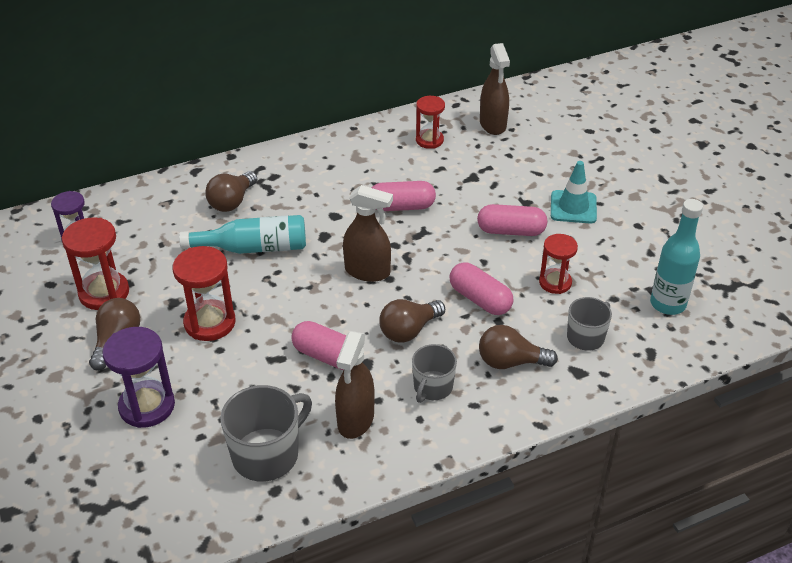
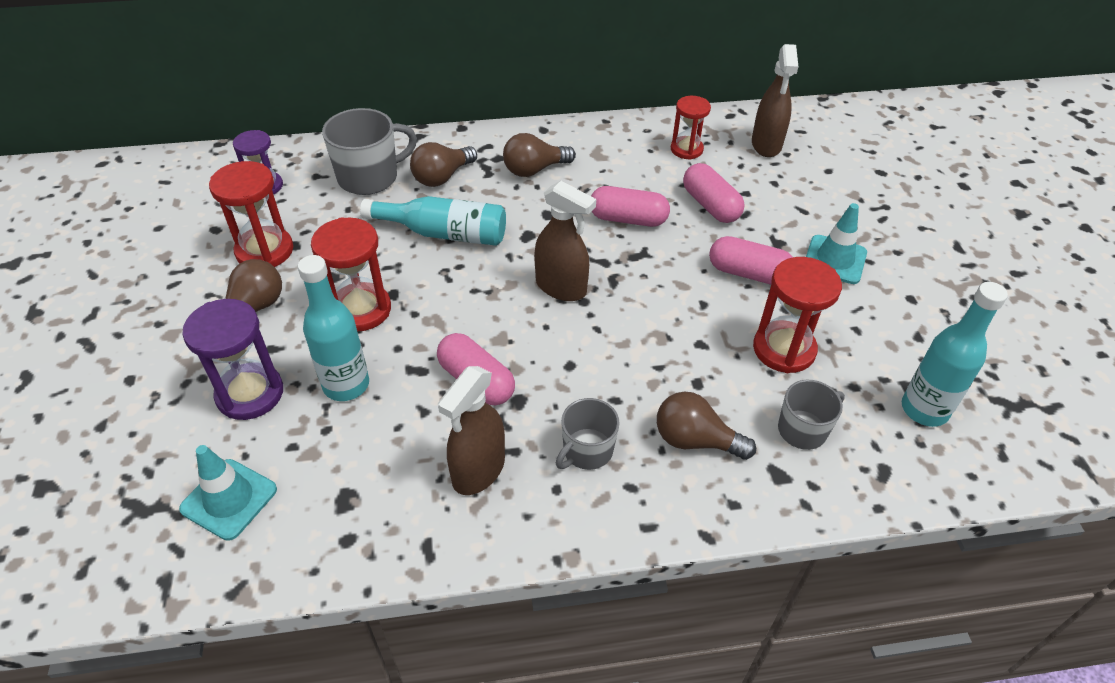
camera: 15 degrees right, 5 degrees up
(168, 485) = (229, 499): none -> turquoise traffic cone
(224, 382) = (346, 385): none -> turquoise bottle
(267, 454) = (357, 489): grey mug -> grey mug (369, 177)
(409, 330) = (584, 370): brown light bulb -> brown light bulb (534, 170)
(480, 299) = (683, 350): pink capsule -> pink capsule (710, 205)
(555, 282) = (784, 349): red hourglass -> red hourglass, size x1.51

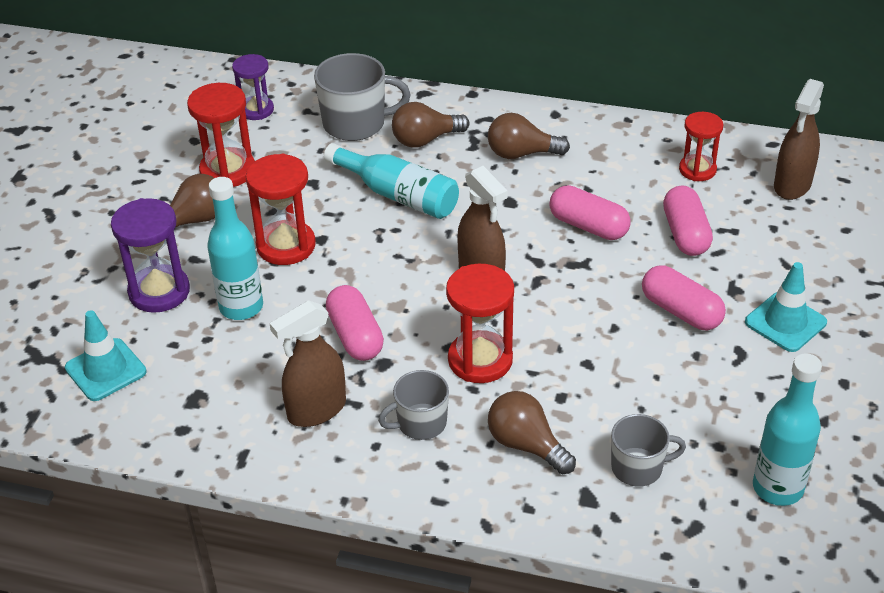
camera: 25 degrees right, 5 degrees down
(784, 349) = (669, 392): red hourglass -> red hourglass (480, 360)

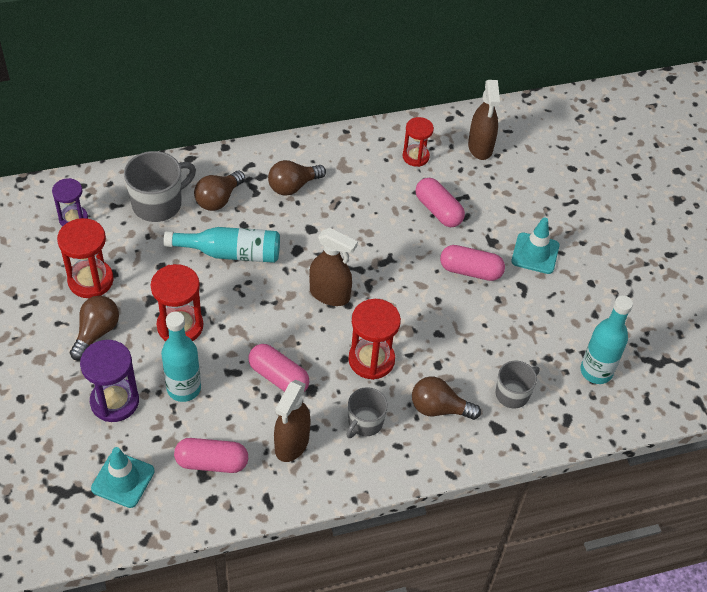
camera: 35 degrees left, 10 degrees up
(588, 226) = (374, 228): pink capsule -> pink capsule (212, 462)

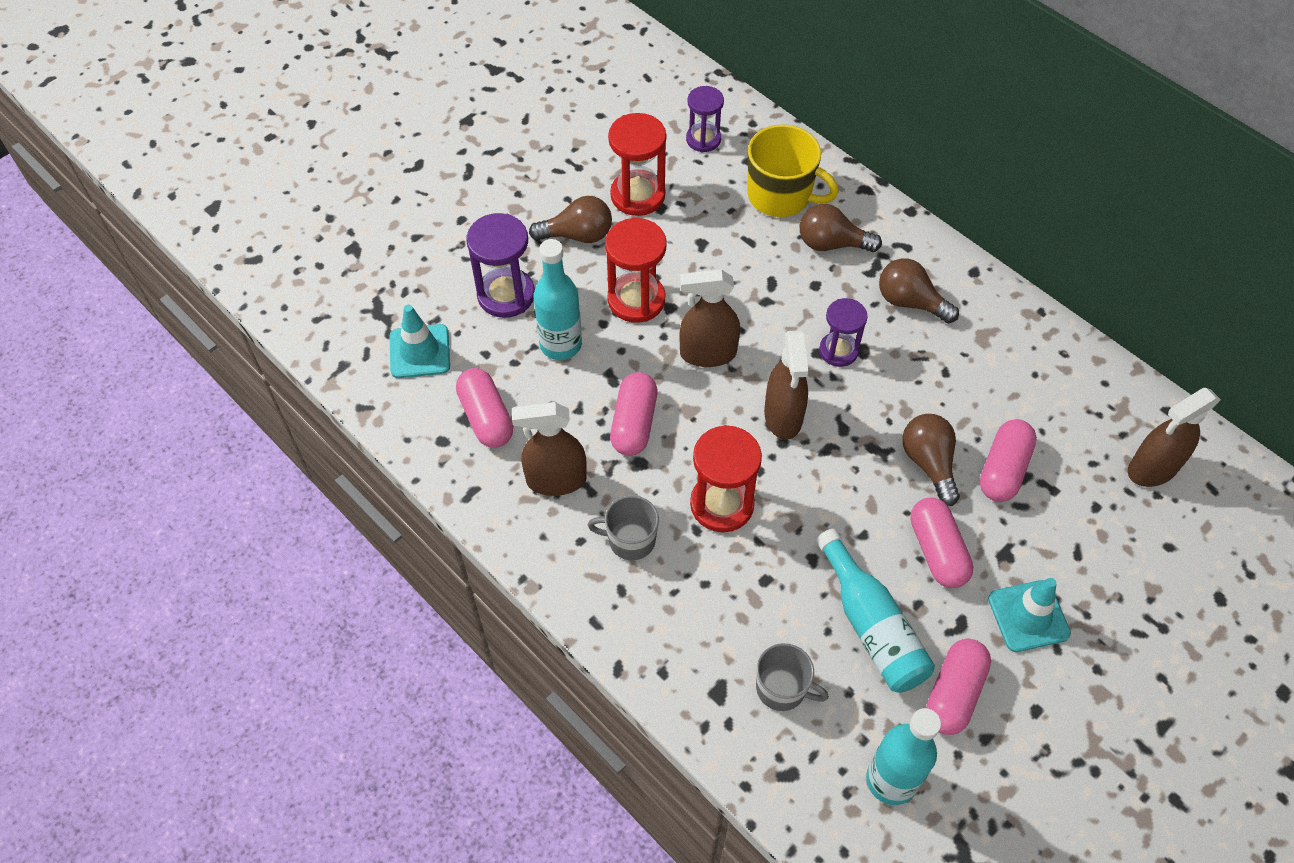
camera: 65 degrees right, 5 degrees up
(158, 204) = (780, 196): grey mug -> yellow mug
(230, 253) = (766, 293): turquoise bottle -> turquoise bottle (871, 626)
(254, 309) = (707, 353): none -> brown spray bottle
(302, 240) = (838, 351): none -> purple hourglass
(415, 156) = (1068, 403): red hourglass -> none
(439, 408) = (703, 611): brown light bulb -> brown light bulb (929, 463)
(561, 313) = (953, 693): none -> pink capsule

